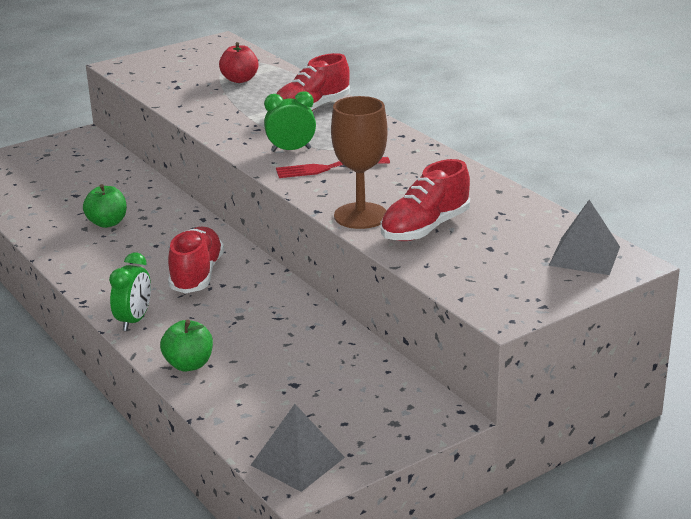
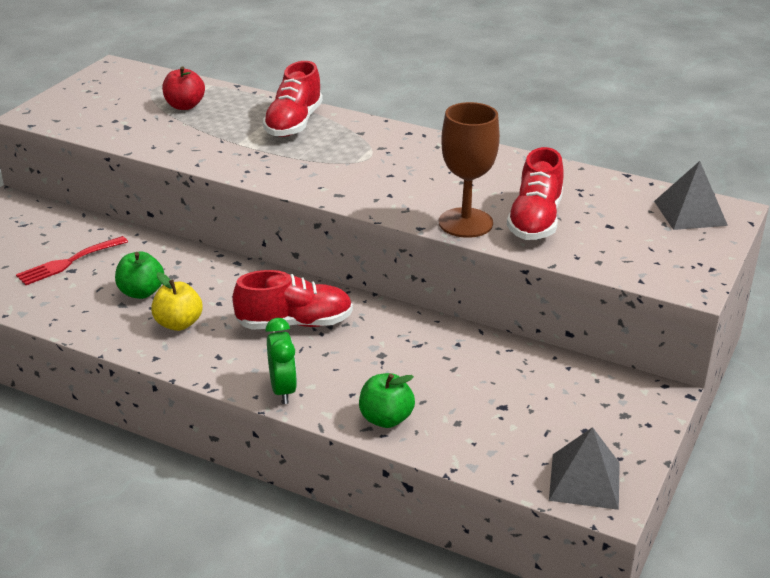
camera: 30 degrees left, 5 degrees up
(110, 252) = (178, 323): none -> yellow apple
(197, 275) = (294, 323): red shoe -> red shoe turned 105 degrees clockwise
(291, 150) = (323, 170): green clock -> none
(327, 168) = (379, 182): red fork -> red fork (68, 262)

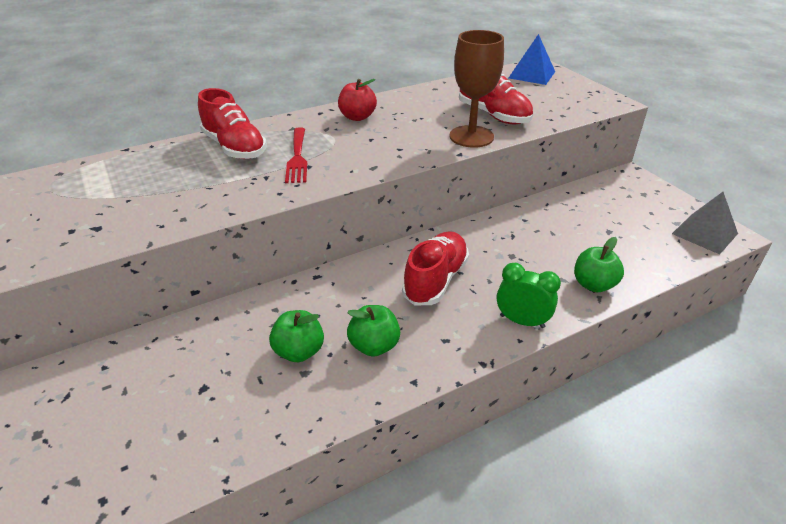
camera: 55 degrees left, 5 degrees up
(68, 262) = (186, 385): red fork -> red fork (297, 157)
(178, 323) = (374, 346): yellow apple -> green apple
(184, 106) = (115, 184): red apple -> red apple (357, 117)
(690, 213) = (532, 74): grey pyramid -> blue pyramid

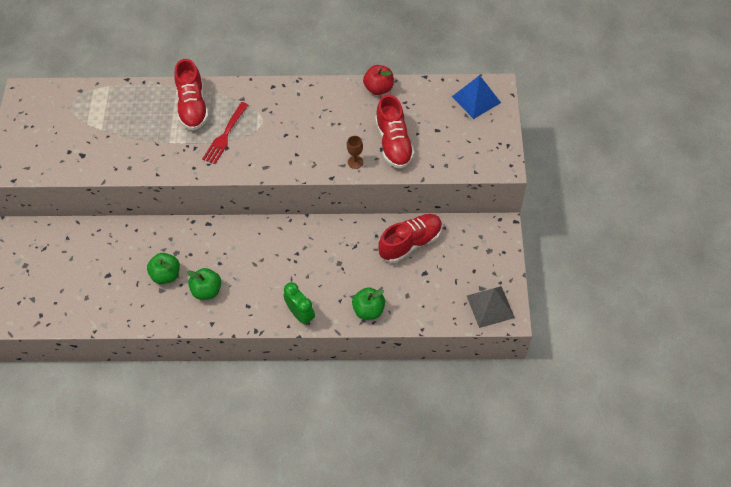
camera: 30 degrees right, 20 degrees up
(357, 117) = (294, 103): red apple -> red apple (378, 88)
(435, 280) = (275, 260): red shoe -> red shoe (410, 243)
(471, 136) = (355, 162): brown goblet -> brown goblet, size x0.45

